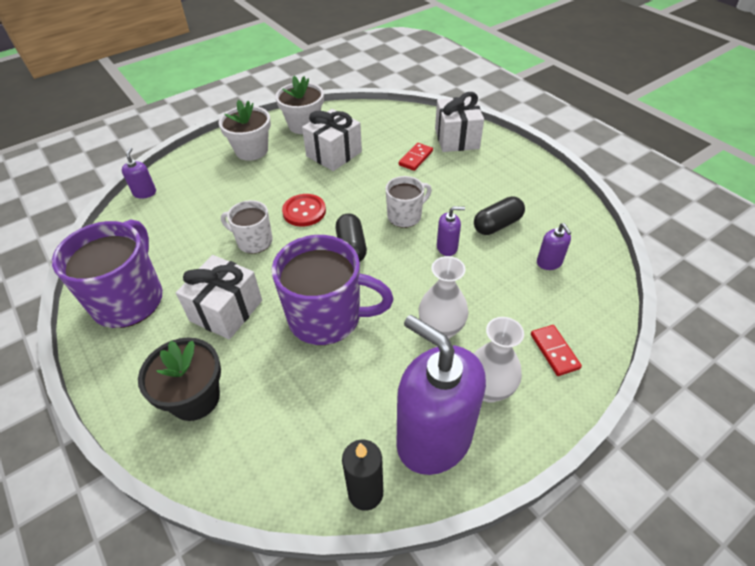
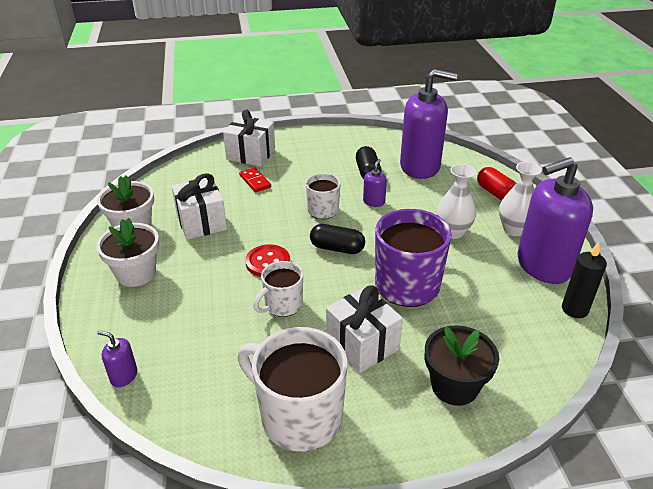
camera: 65 degrees left, 10 degrees down
(129, 299) = (299, 416): purple mug -> white mug
(549, 262) = (420, 166): purple soap dispenser -> purple soap dispenser, size x2.43
(554, 351) = (496, 193): red domino -> red capsule

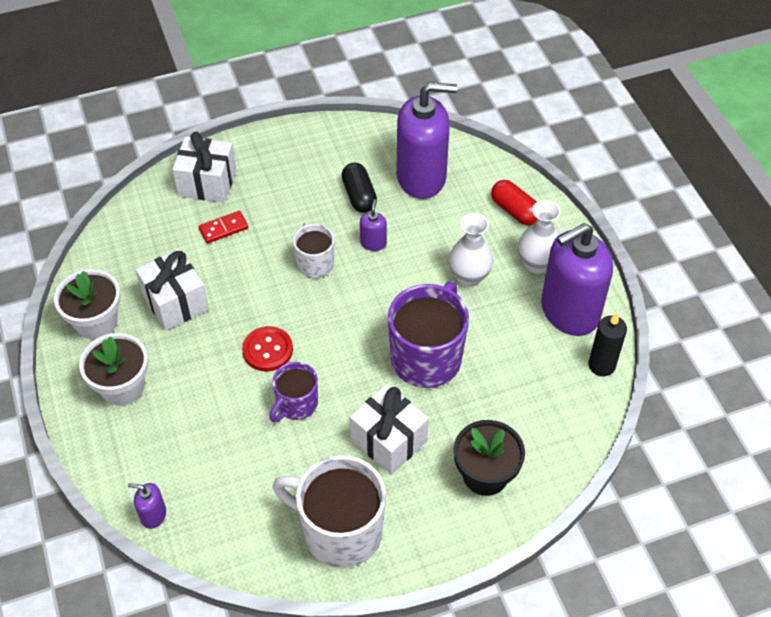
camera: 10 degrees left, 15 degrees up
(255, 181) = (223, 229): red domino -> red domino turned 75 degrees counterclockwise
(282, 305) = (296, 405): white mug -> purple mug
(337, 248) = (341, 319): black capsule -> none

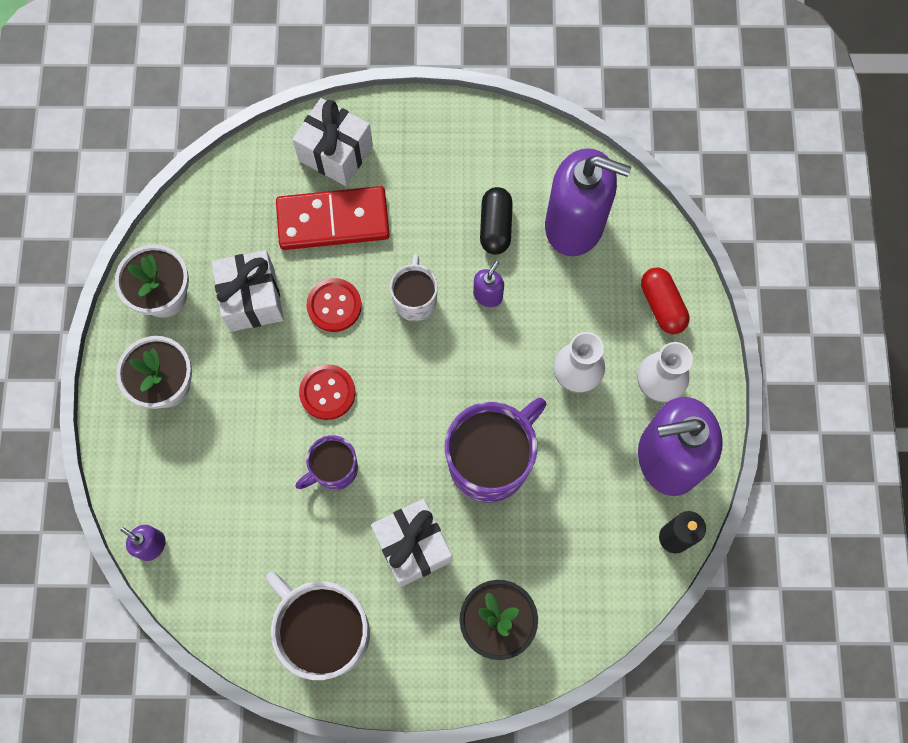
camera: 20 degrees right, 20 degrees up
(223, 229) = (333, 221): red domino -> red domino, size x2.10
(248, 287) = (334, 306): none -> red button

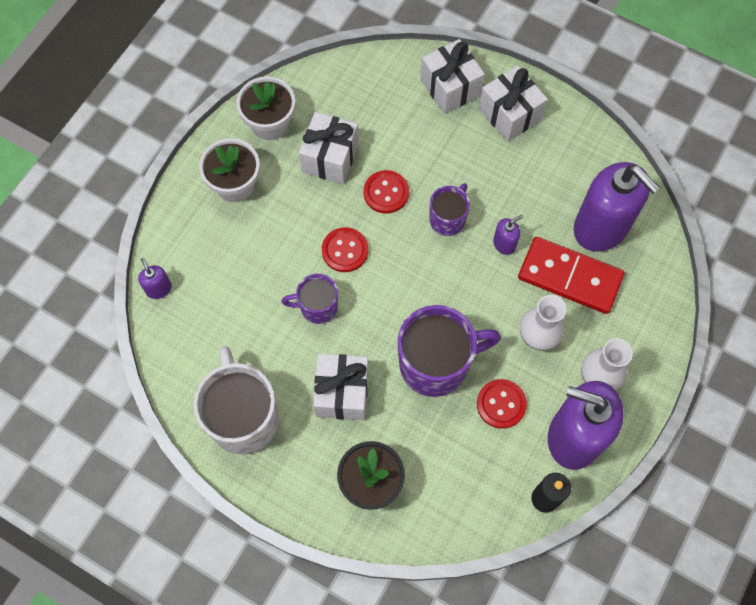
camera: 30 degrees right, 5 degrees down
(333, 221) = (420, 133): red domino -> red domino (569, 277)
(414, 150) = (510, 114): none -> white gift
(415, 300) = (448, 219): white mug -> purple mug
(495, 226) = (539, 198): black capsule -> none
(579, 466) = (501, 404): none -> red button
(662, 305) = (635, 321): red capsule -> none

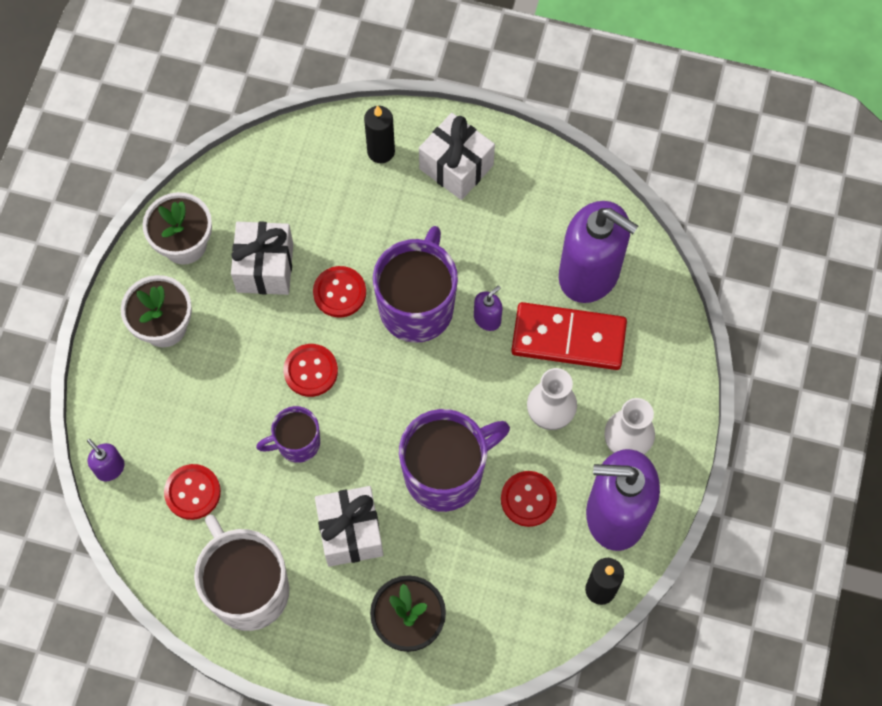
camera: 15 degrees left, 0 degrees up
(220, 326) = (192, 492): none -> red button
(448, 219) = (417, 306): purple mug -> purple mug, size x1.80
(450, 87) = (381, 151): white gift -> black candle

